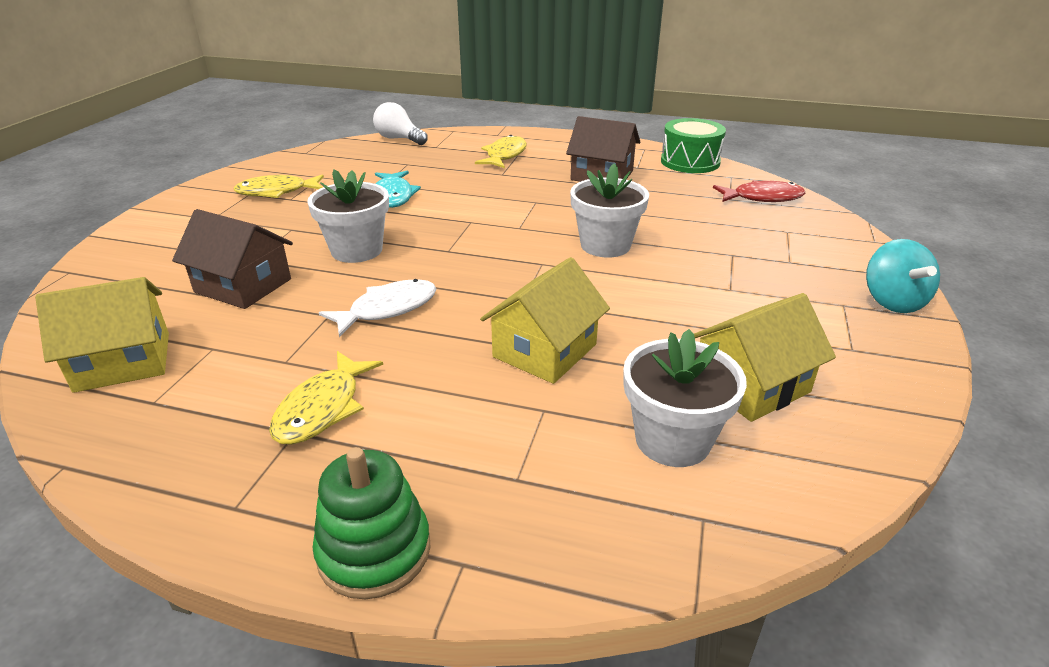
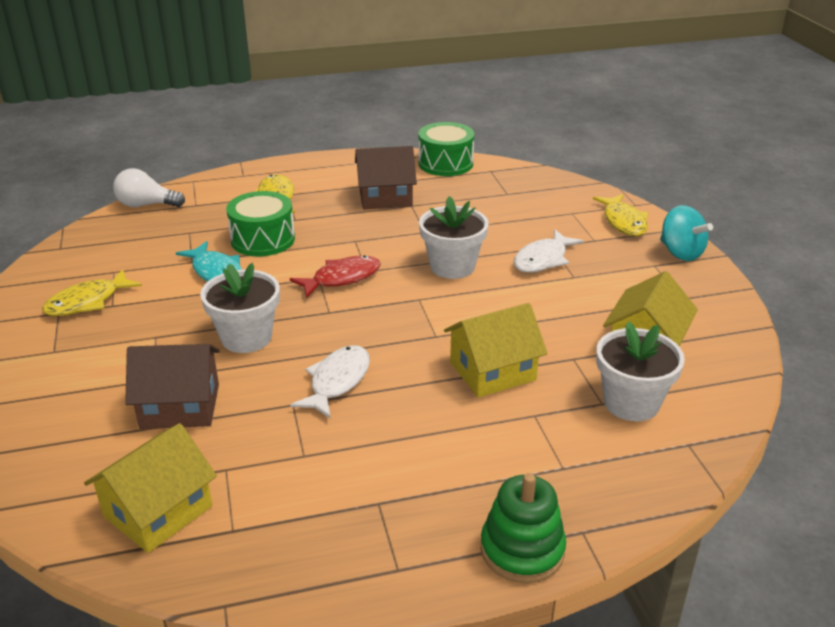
camera: 30 degrees left, 0 degrees up
(323, 408) = (378, 477): yellow fish -> yellow fish (623, 222)
(458, 182) = (263, 239): none -> green drum
(545, 350) = (493, 371): yellow house -> yellow house turned 60 degrees clockwise
(710, 264) = (543, 259): none -> white fish
(762, 198) = (530, 186): red fish -> red fish (342, 278)

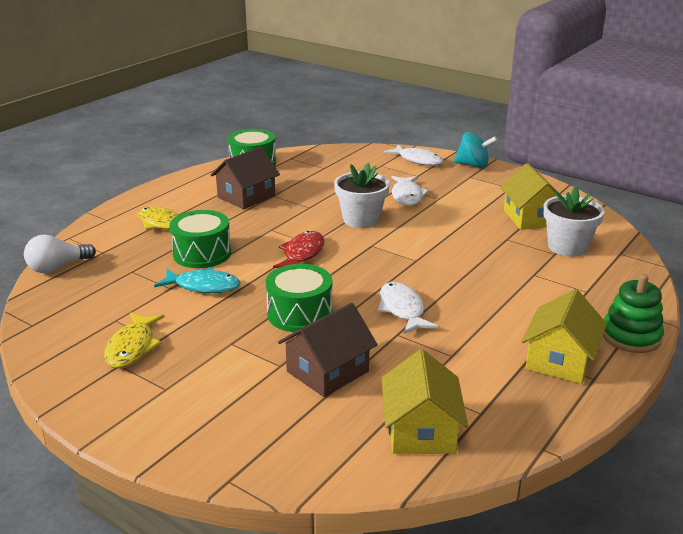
camera: 40 degrees left, 5 degrees down
(246, 337) = (300, 313): white flower pot -> green drum
(493, 371) = (478, 263): yellow house -> yellow house (560, 360)
(623, 222) = (417, 160): yellow fish -> white fish

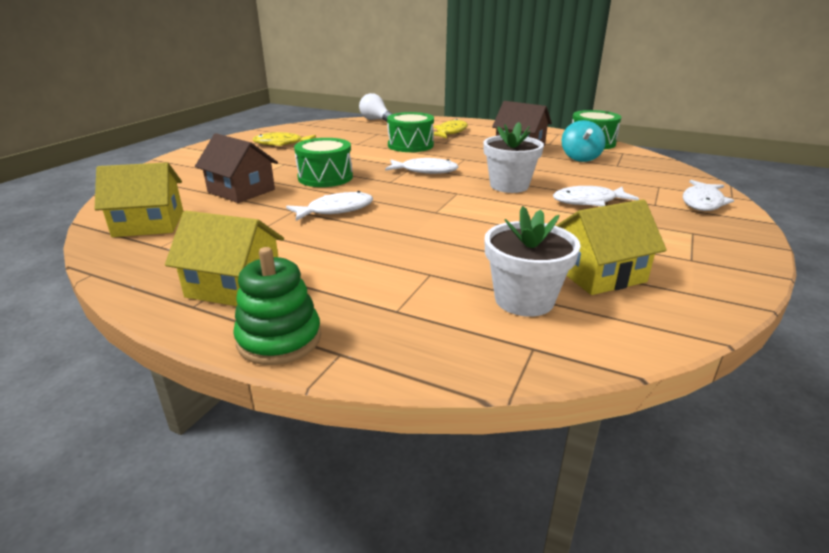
camera: 80 degrees right, 0 degrees up
(203, 286) = (361, 150): turquoise fish -> none
(302, 254) = (425, 171): red fish -> white fish
(473, 165) = (736, 234): turquoise spinning top -> turquoise spinning top (580, 158)

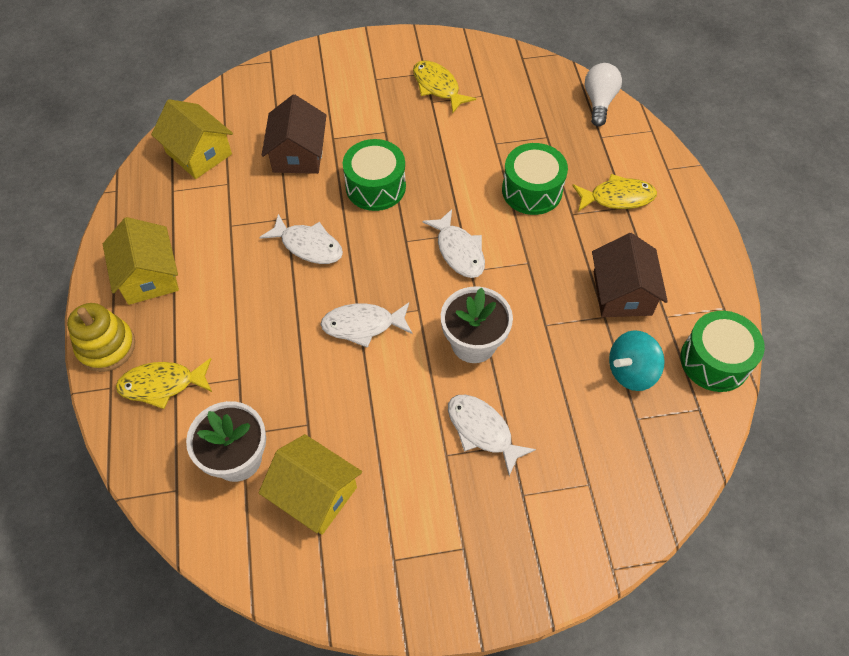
camera: 55 degrees right, 30 degrees up
(279, 339) = (106, 346): green stacking toy -> yellow stacking toy
(383, 317) = (162, 385): none -> yellow fish
(702, 202) = (566, 541): white fish -> white fish (363, 325)

